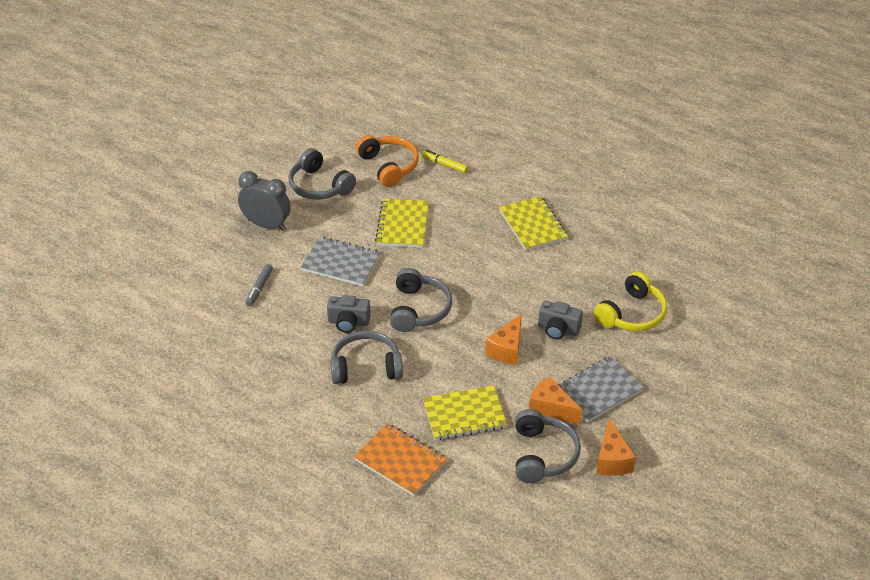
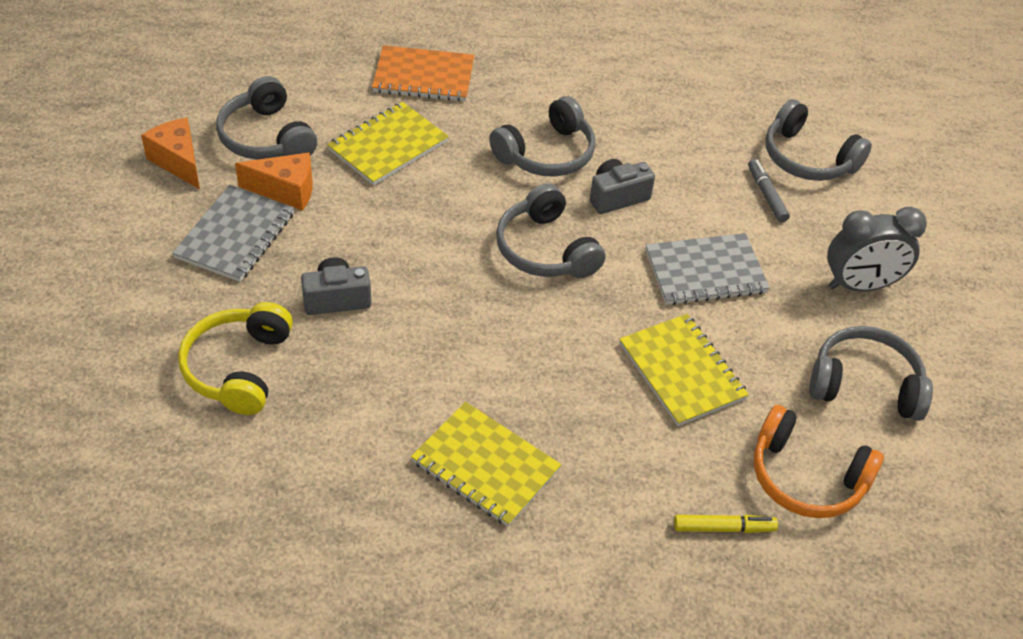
camera: 145 degrees right, 5 degrees up
(208, 299) = (807, 158): none -> grey headphones
(507, 349) = (389, 242): orange cheese -> none

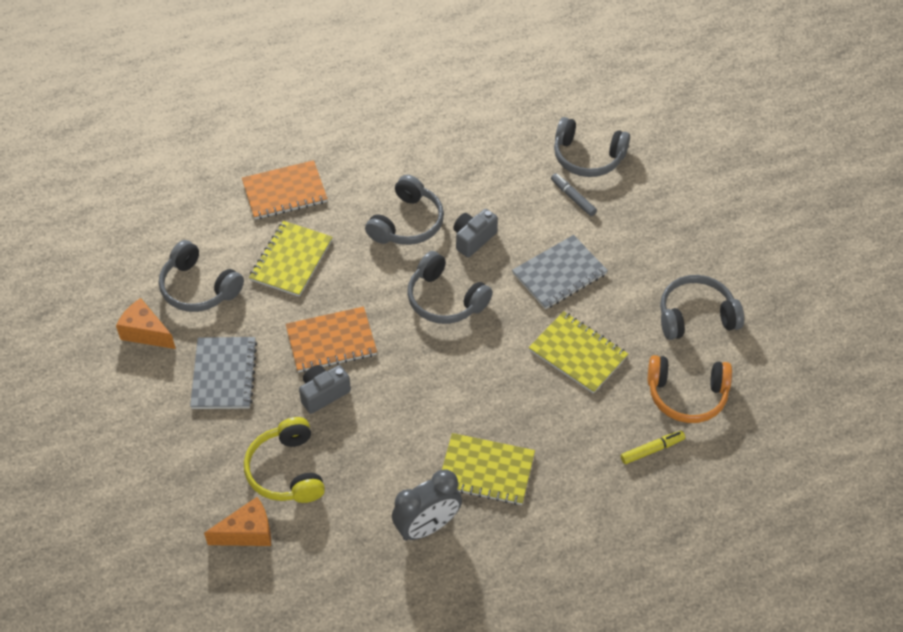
camera: 20 degrees left, 5 degrees up
(286, 191) = (239, 325): orange cheese -> orange cheese (247, 532)
(381, 246) = (331, 341): none -> orange notebook
(860, 285) = (663, 244): grey clock -> grey clock (427, 526)

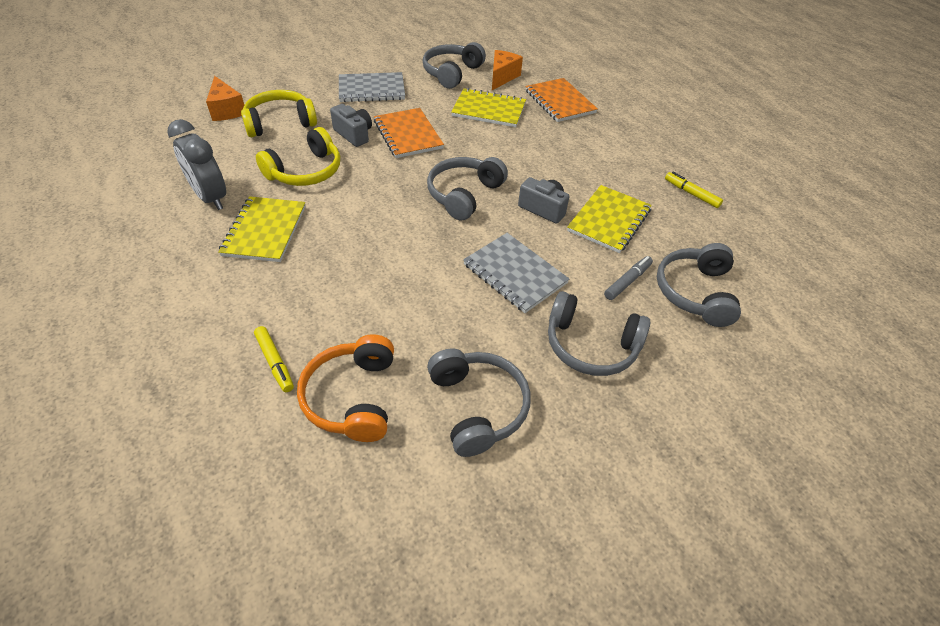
camera: 80 degrees right, 5 degrees down
(146, 333) = (407, 57): orange cheese -> orange cheese (502, 77)
(390, 439) = (306, 171): none -> yellow headphones
(407, 223) = (549, 167): grey headphones -> grey headphones (591, 345)
(461, 123) = (691, 194): none -> yellow marker
(578, 354) = (408, 292): yellow notebook -> yellow notebook (609, 220)

